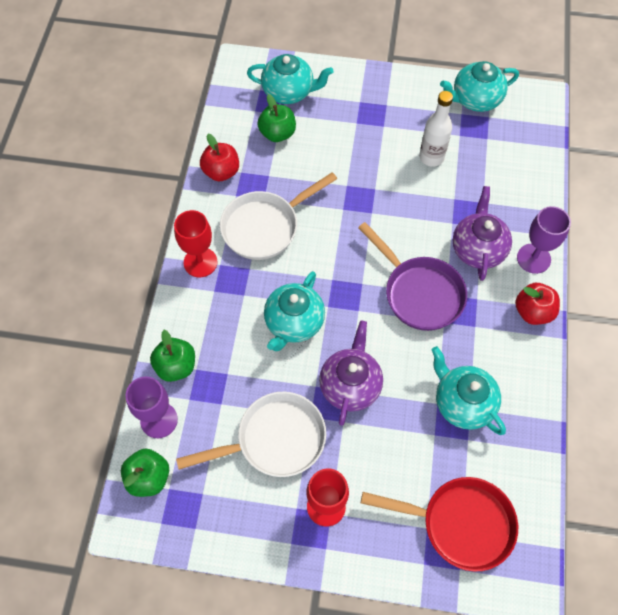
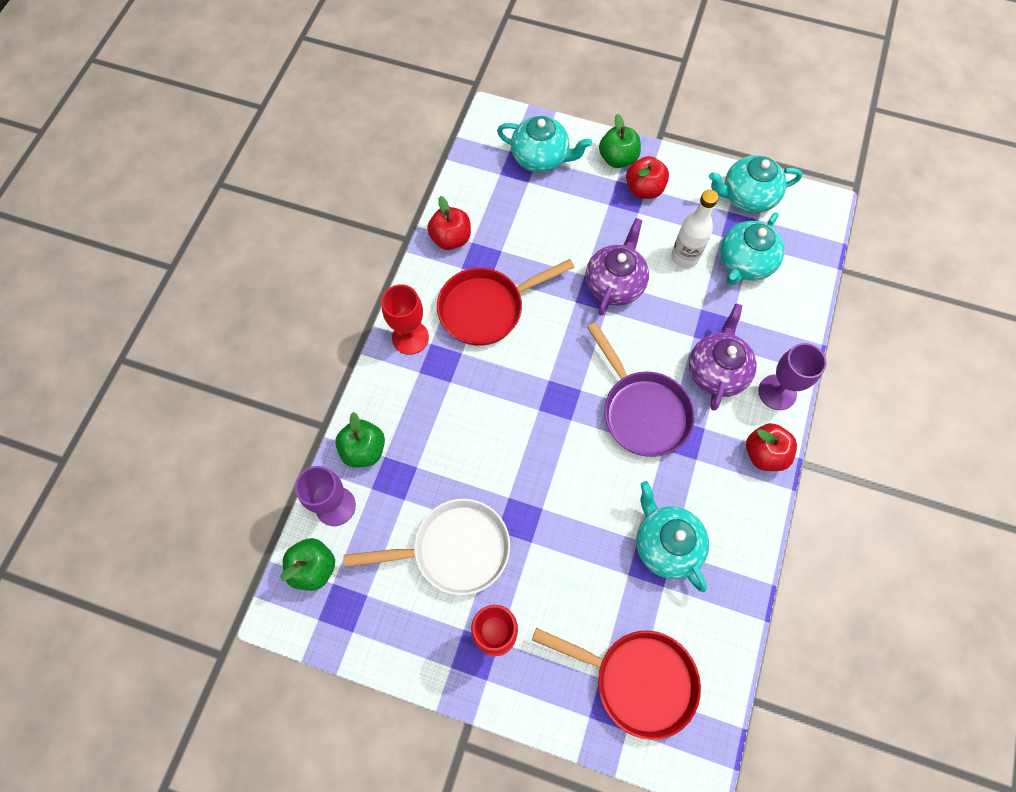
camera: 10 degrees right, 5 degrees up
(265, 226) = (487, 308): white pan -> red pan
(277, 133) = (519, 204): green apple -> green apple (618, 159)
(294, 323) = (498, 422): turquoise teapot -> turquoise teapot (744, 263)
(350, 385) = (546, 503): purple teapot -> purple teapot (614, 284)
(385, 105) = (644, 189): none -> red apple

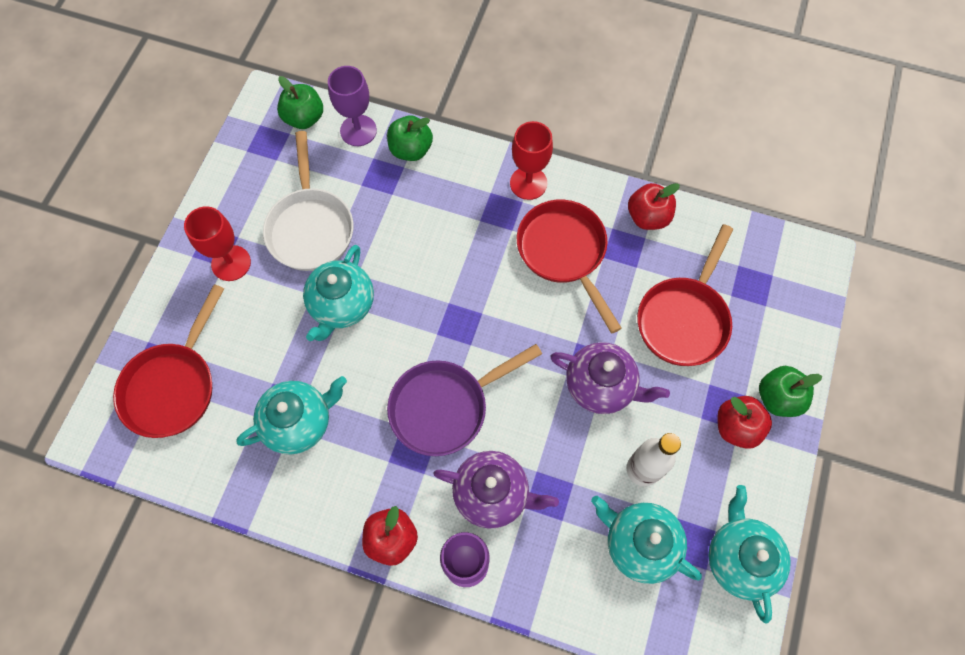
camera: 90 degrees right, 0 degrees up
(540, 158) = (767, 309): turquoise teapot -> turquoise teapot (342, 305)
(551, 218) = (684, 319): none -> red pan

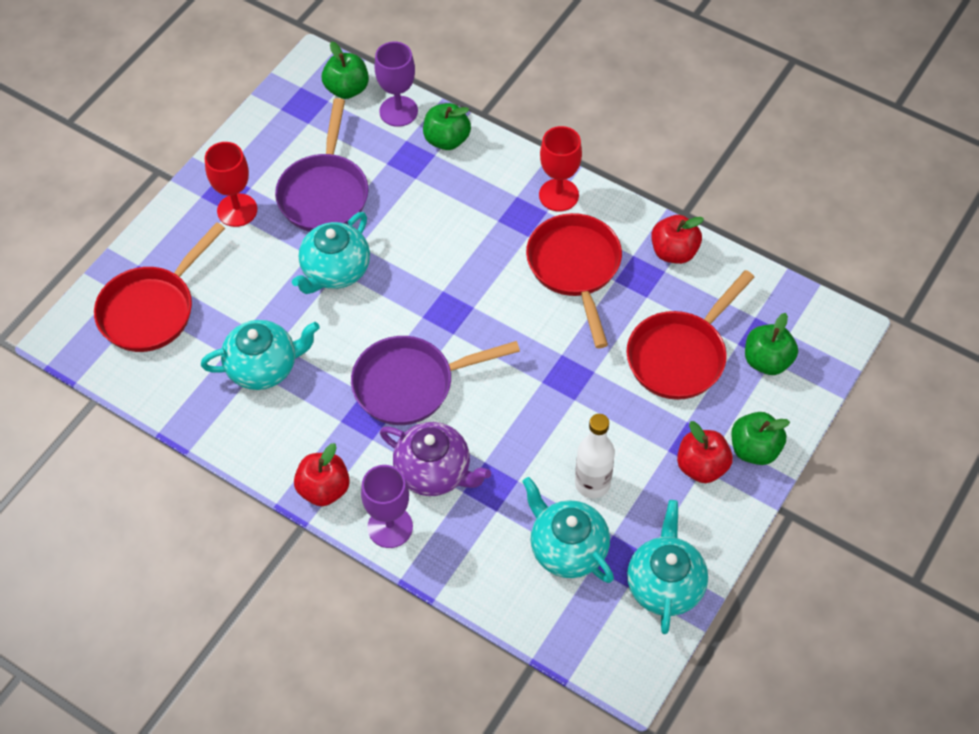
camera: 15 degrees right, 10 degrees down
(310, 227) = (324, 193): white pan -> purple pan
(601, 385) = (574, 399): purple teapot -> none
(762, 306) = (767, 361): none -> green apple

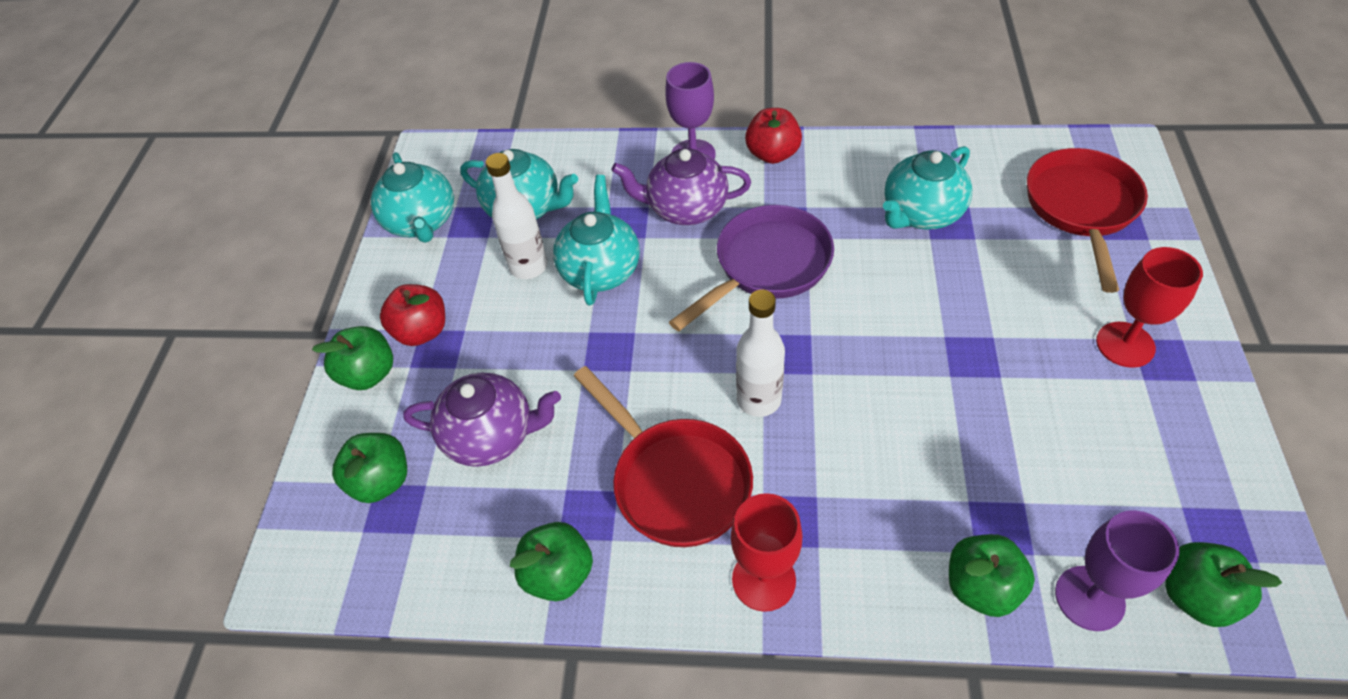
camera: 155 degrees right, 5 degrees down
(324, 193) = (1054, 418): purple pan -> none
(335, 271) = (947, 334): turquoise teapot -> turquoise teapot (600, 270)
(490, 291) = (759, 400): none -> white bottle
(674, 252) = (558, 573): red apple -> green apple
(680, 355) = (491, 436): red pan -> purple teapot

